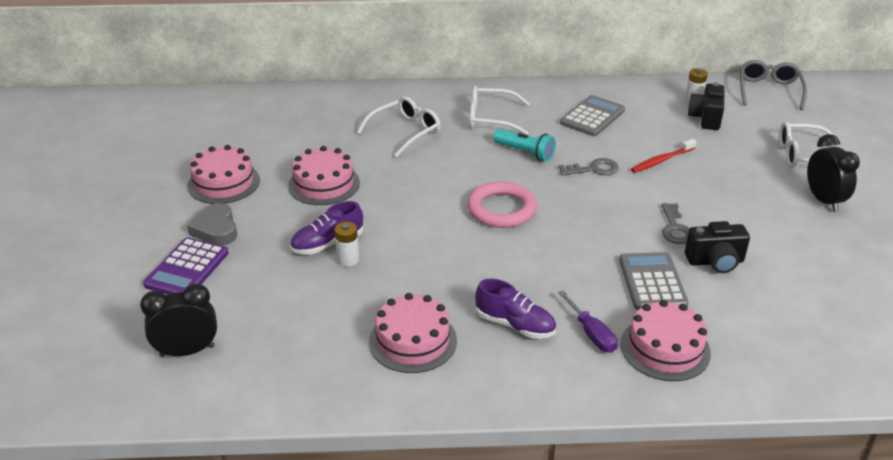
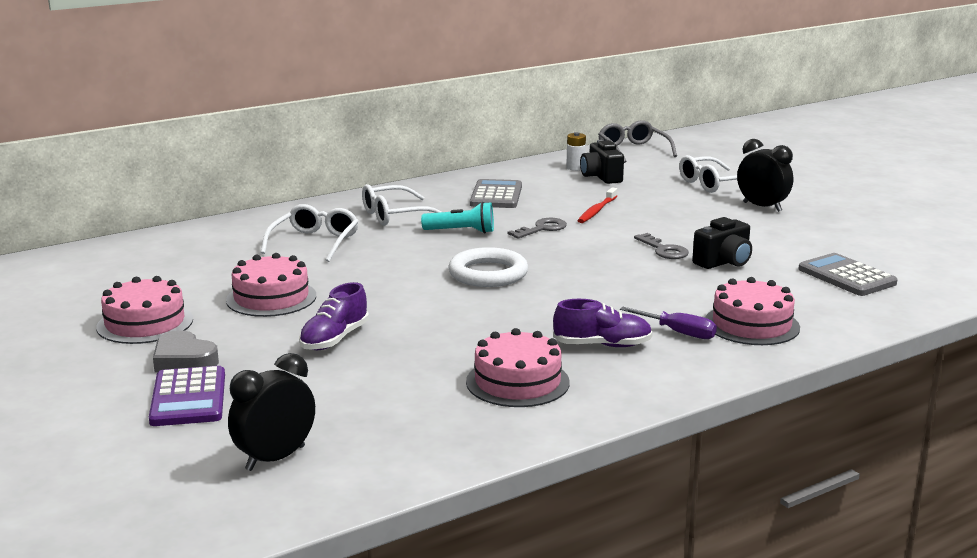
camera: 30 degrees left, 15 degrees down
(348, 259) = (373, 344): white battery -> none
(501, 209) = (488, 273): pink ring -> white ring
(652, 282) = (688, 287): grey calculator -> grey calculator (846, 276)

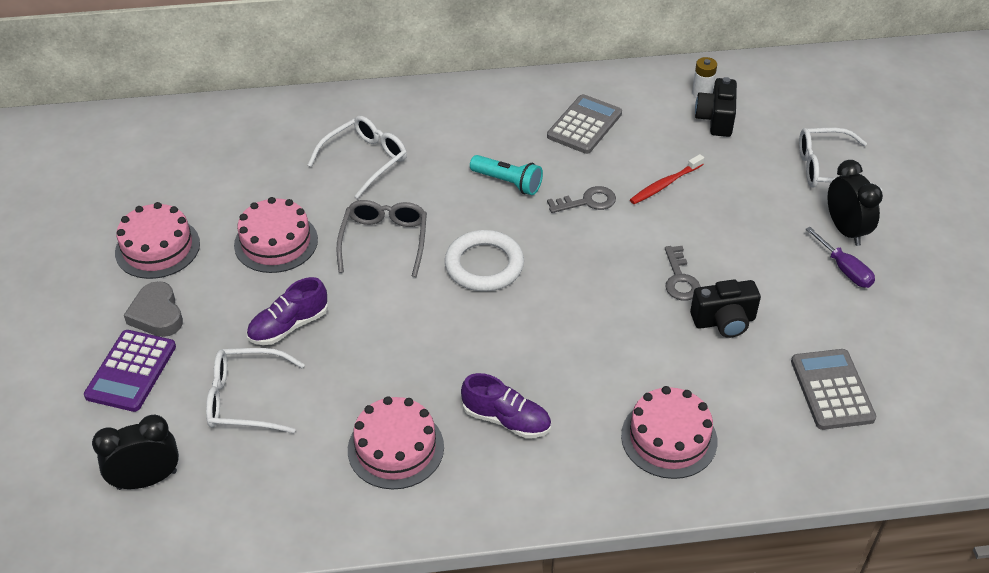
camera: 25 degrees right, 25 degrees up
(396, 215) = (466, 134): white glasses -> white glasses (246, 399)
(633, 150) = (789, 74): grey glasses -> grey glasses (384, 241)
(678, 332) = (589, 425): purple screwdriver -> purple screwdriver (844, 269)

